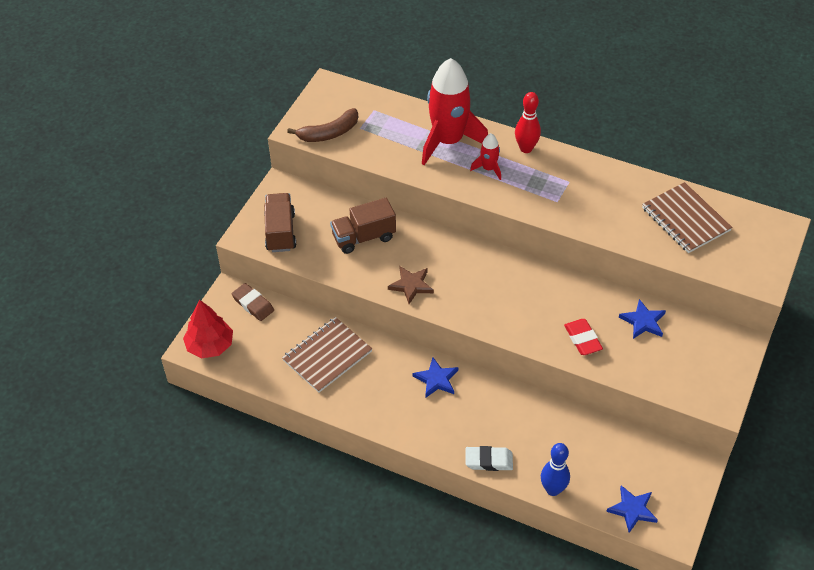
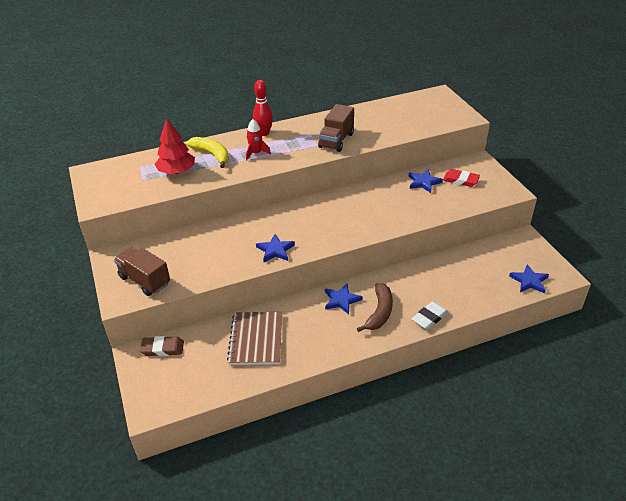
camera: 45 degrees left, 10 degrees down
(210, 345) = (161, 397): red tree -> red tree (177, 171)
(329, 133) = (123, 194): brown banana -> brown banana (379, 312)
(364, 237) = (209, 246): brown truck -> brown truck (336, 140)
(411, 285) = (275, 250): brown star -> blue star
(448, 141) = (212, 155): red rocket -> yellow banana
(553, 489) = (481, 304): blue bowling pin -> none
(582, 339) = (407, 210): red eraser -> red eraser (460, 180)
(685, 219) = (393, 115): brown notebook -> none

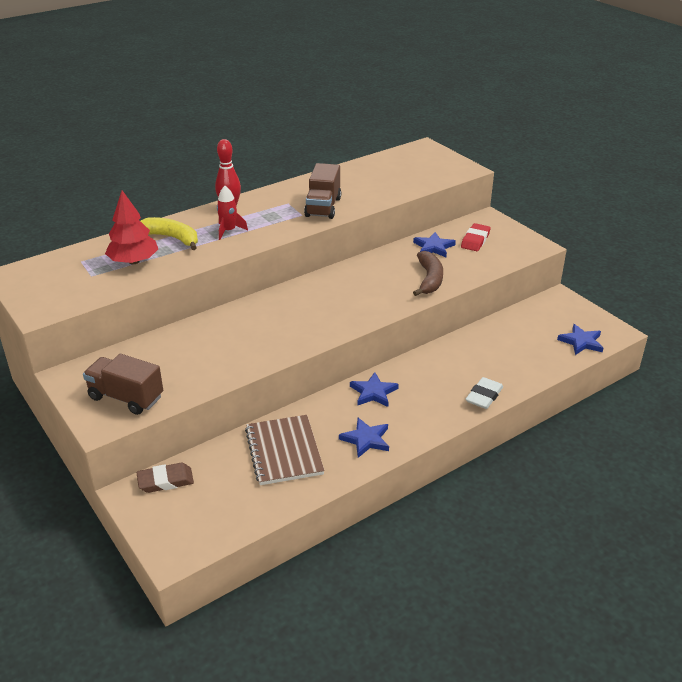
camera: 15 degrees left, 5 degrees down
(275, 250) = (283, 341): blue star -> blue star (366, 439)
(379, 312) = (424, 399): brown banana -> brown banana (429, 279)
(460, 180) = (475, 240): red eraser -> red eraser turned 75 degrees counterclockwise

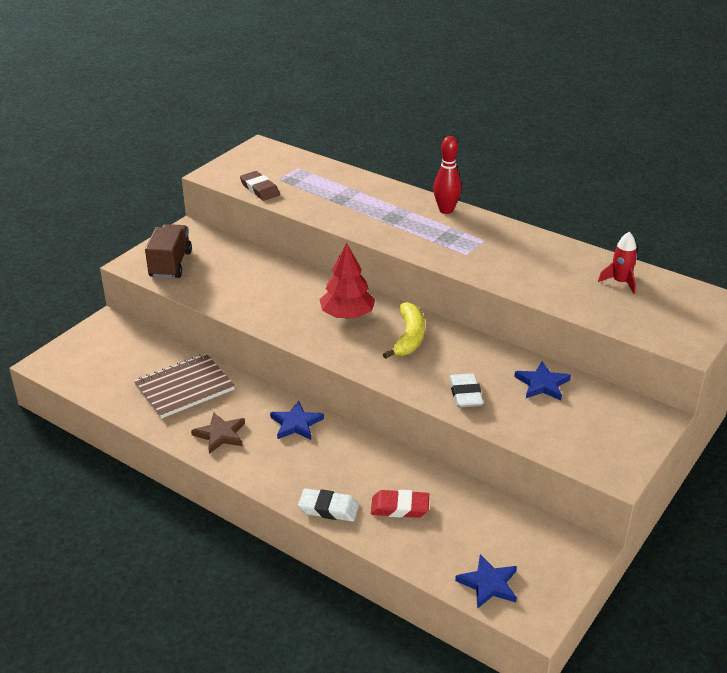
camera: 70 degrees right, 0 degrees up
(134, 261) = (312, 190): red tree -> red tree (347, 315)
(165, 481) = (126, 334): brown eraser -> brown eraser (260, 189)
(172, 238) = (365, 197): yellow banana -> yellow banana (409, 337)
(229, 231) = (400, 221): red rocket -> red rocket (620, 282)
(323, 207) = (492, 263): brown truck -> none
(366, 439) = (220, 435): blue star -> brown star
(429, 279) = (465, 394): brown banana -> white eraser
(475, 240) = (586, 415): red eraser -> red eraser (400, 507)

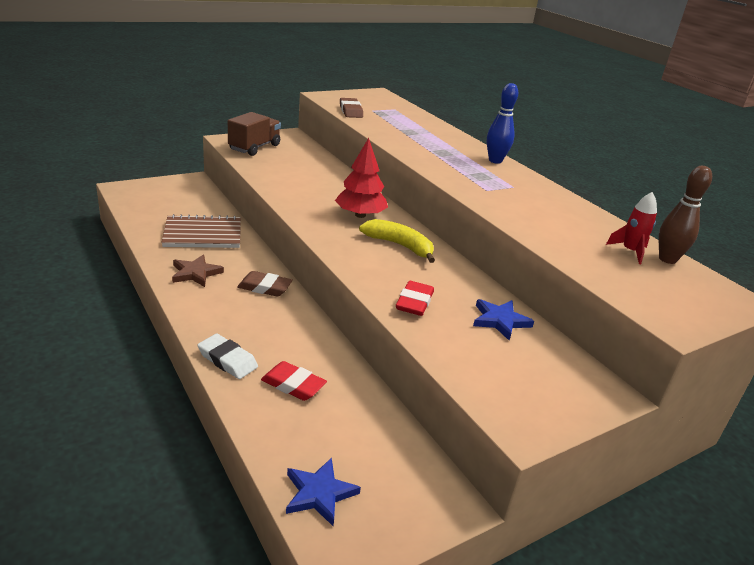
camera: 20 degrees right, 5 degrees down
(296, 424) = (265, 287): blue star -> brown eraser
(409, 337) = (399, 246): yellow banana -> yellow banana turned 90 degrees counterclockwise
(446, 210) = (495, 161): red bowling pin -> blue bowling pin
(465, 394) = (414, 302): white eraser -> red eraser
(651, 279) = (667, 259): none -> brown bowling pin

